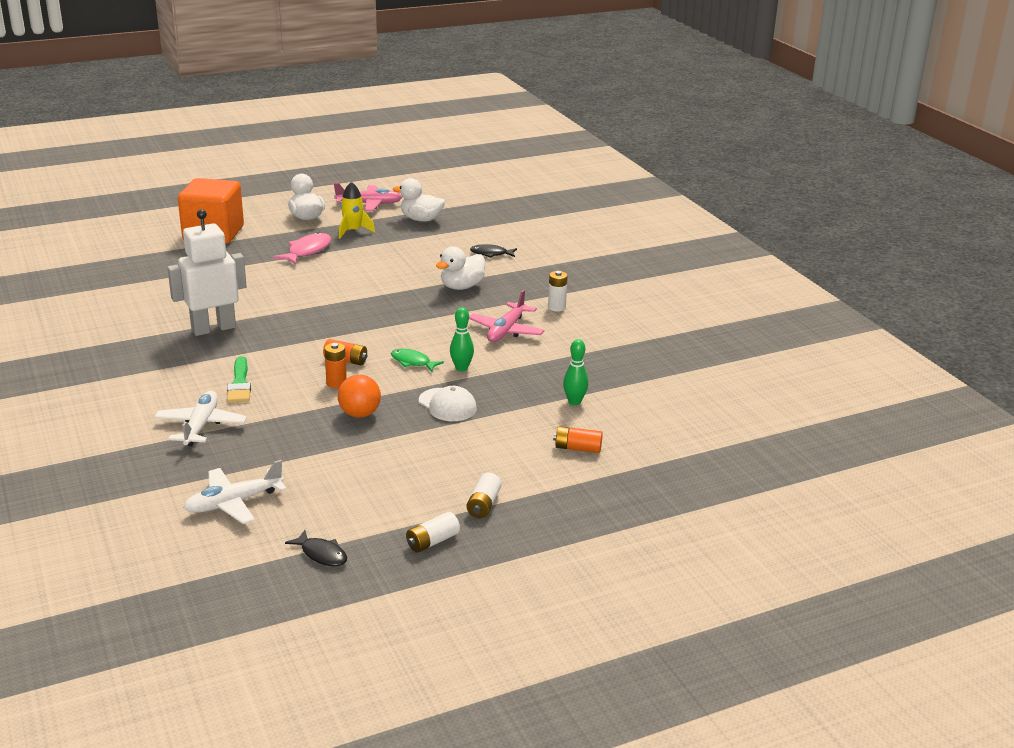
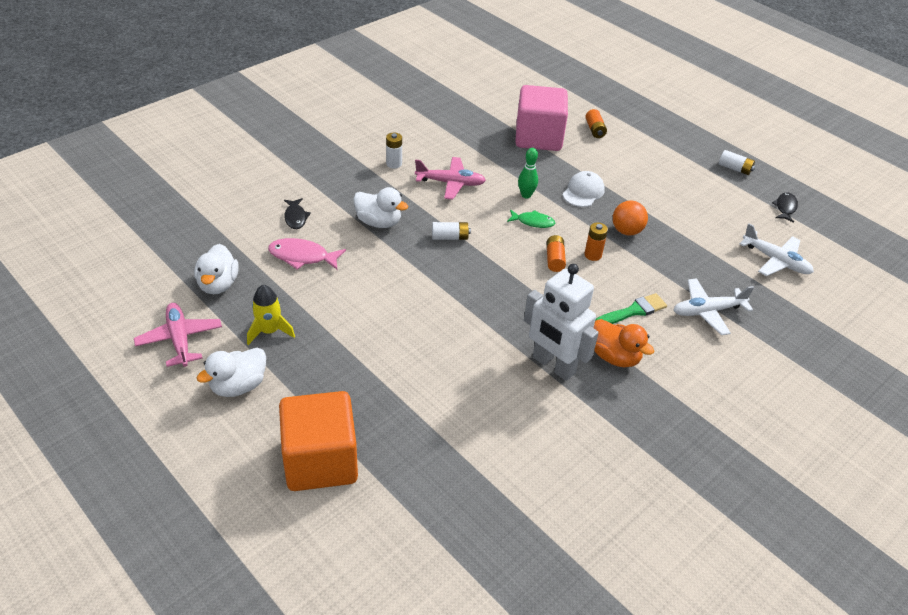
camera: 110 degrees left, 15 degrees up
(194, 358) = (615, 357): none -> orange duck
(307, 251) = (340, 353): pink fish -> pink fish (302, 257)
(412, 362) = (533, 222): green fish -> green fish turned 90 degrees counterclockwise
(483, 505) = (684, 156): white battery -> white battery (450, 237)
(574, 402) = (538, 137): green bowling pin -> pink cube

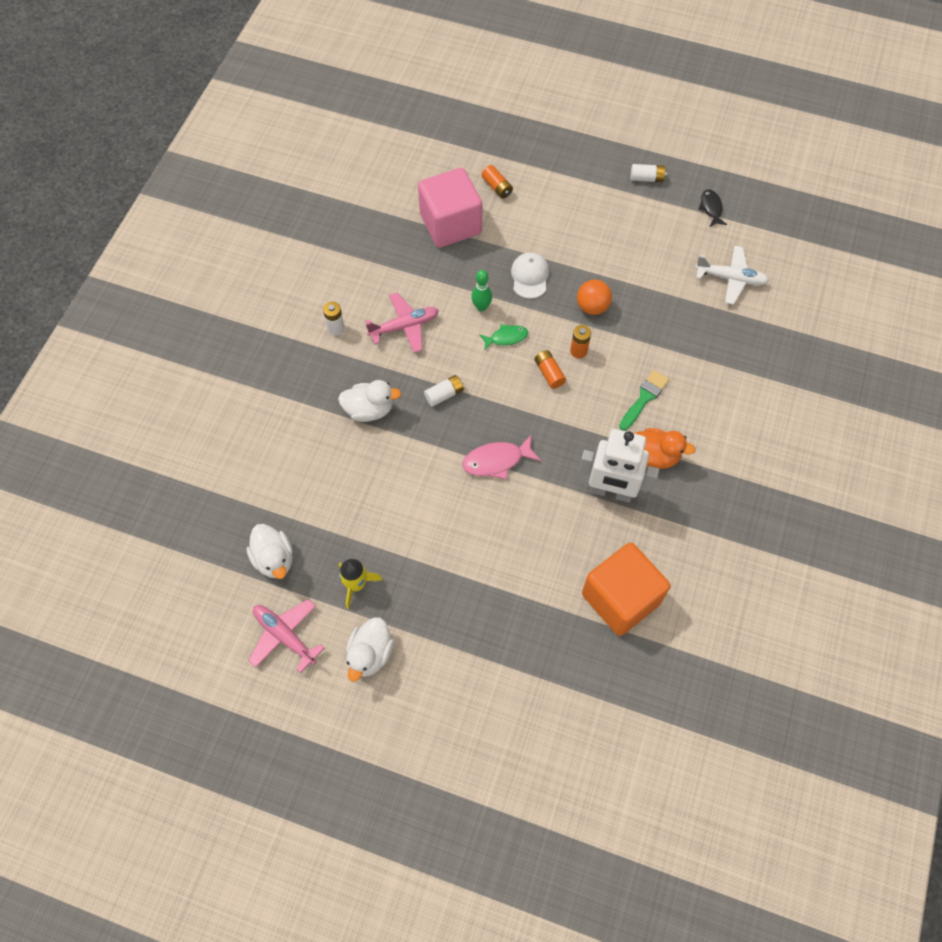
camera: 25 degrees left, 20 degrees up
(296, 217) = (289, 444): black fish -> none
(302, 257) = (327, 487): pink fish -> pink fish (496, 461)
(320, 461) = (486, 687): orange cube -> orange cube (620, 598)
(707, 311) = (702, 367): white plane -> none

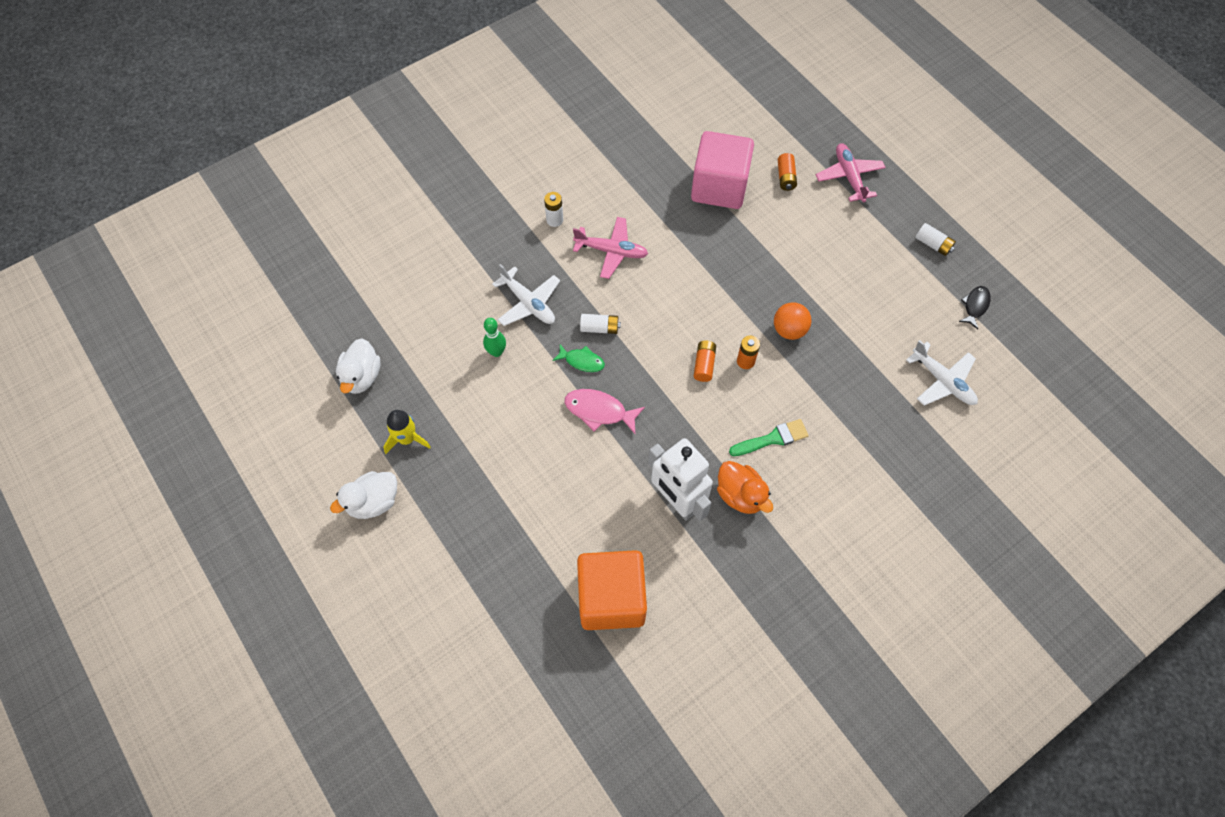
camera: 35 degrees right, 0 degrees up
(285, 636) = (322, 443): pink plane -> pink plane (849, 177)
(369, 410) = (528, 303): white duck -> white plane
(481, 307) = (690, 273): green bowling pin -> green bowling pin (496, 352)
(506, 337) = (691, 311): green fish -> green fish (582, 361)
(530, 276) = (753, 271): white cap -> none

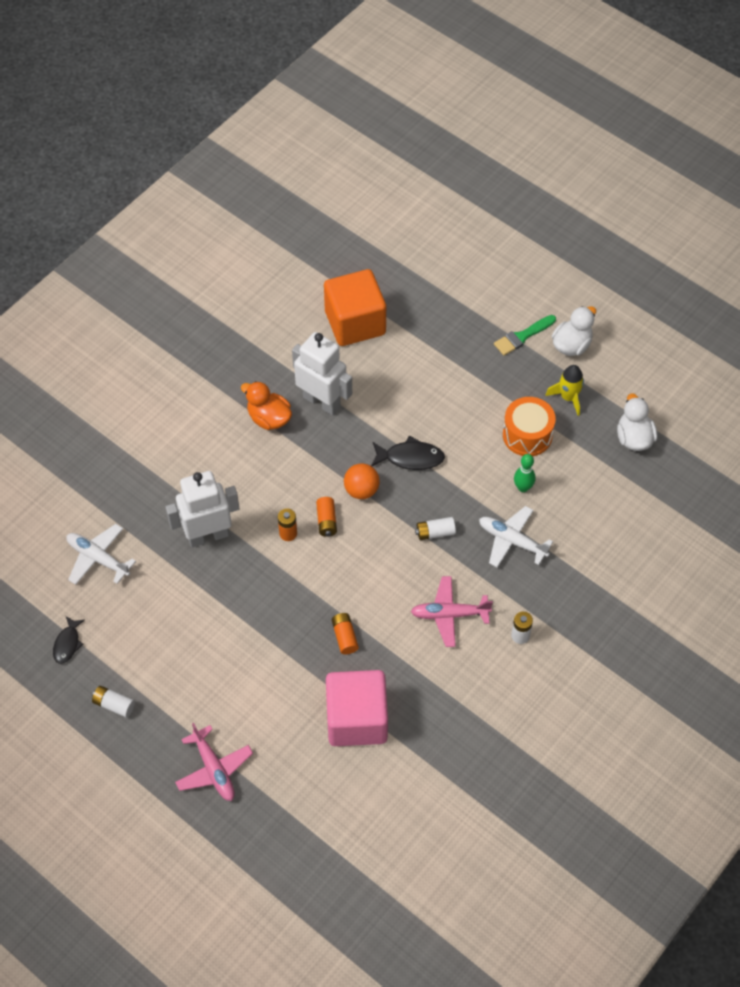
camera: 165 degrees right, 5 degrees down
(469, 406) = (527, 435): none -> orange drum
(582, 361) = (441, 498): green fish -> none
(599, 411) = (410, 457): pink fish -> black fish
(772, 439) = (250, 470): green brush -> green brush (522, 336)
(785, 177) = (285, 750): orange battery -> orange battery (345, 637)
(789, 330) = (252, 574): orange ball -> orange ball (361, 490)
(827, 378) = (208, 535): none -> white robot

